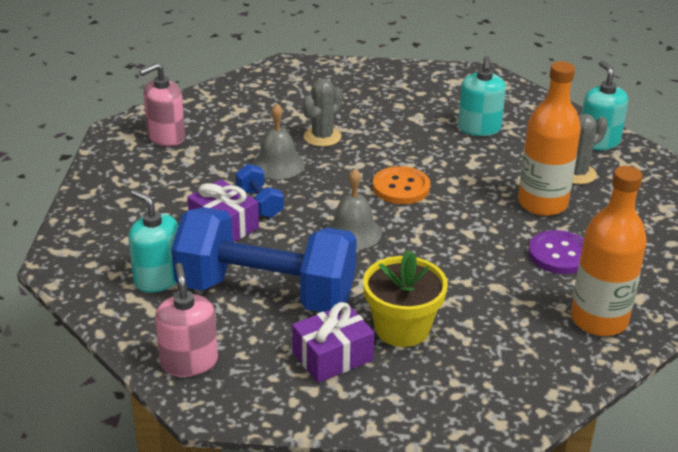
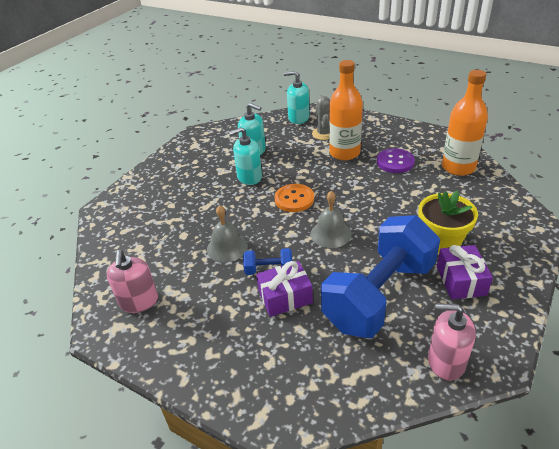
camera: 60 degrees left, 5 degrees up
(158, 278) = (333, 355): turquoise soap dispenser -> turquoise soap dispenser (249, 177)
(322, 137) = (210, 217): grey cactus -> none

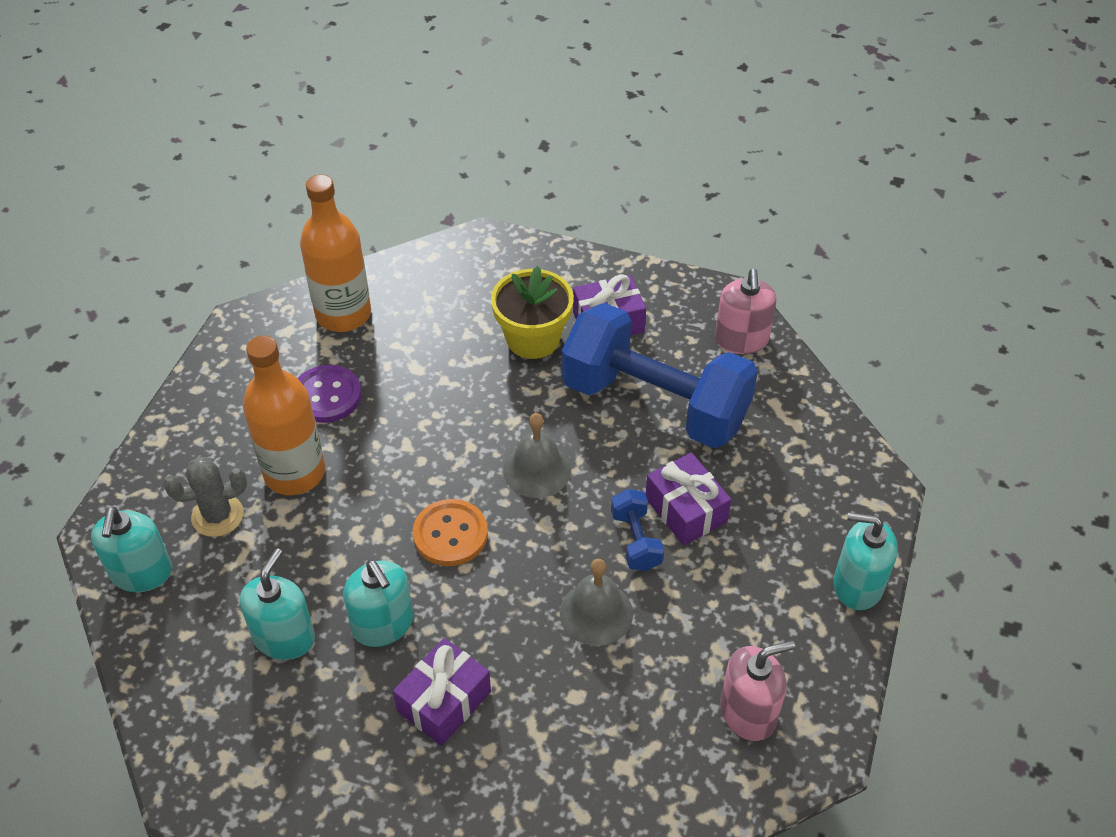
camera: 105 degrees left, 10 degrees up
(196, 382) = (857, 585): none -> turquoise soap dispenser
(201, 193) = (444, 701): none -> purple gift

